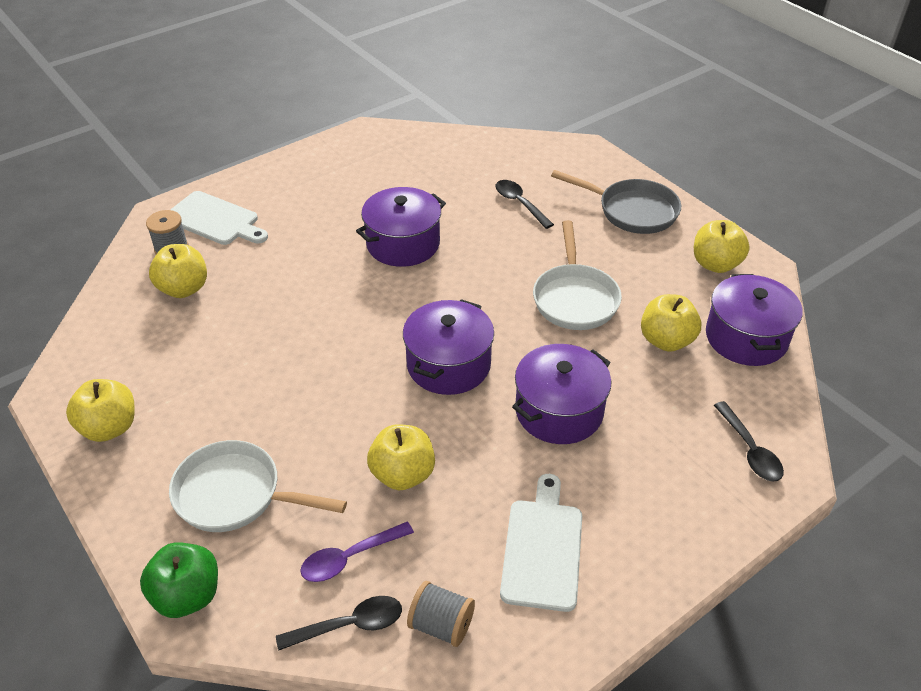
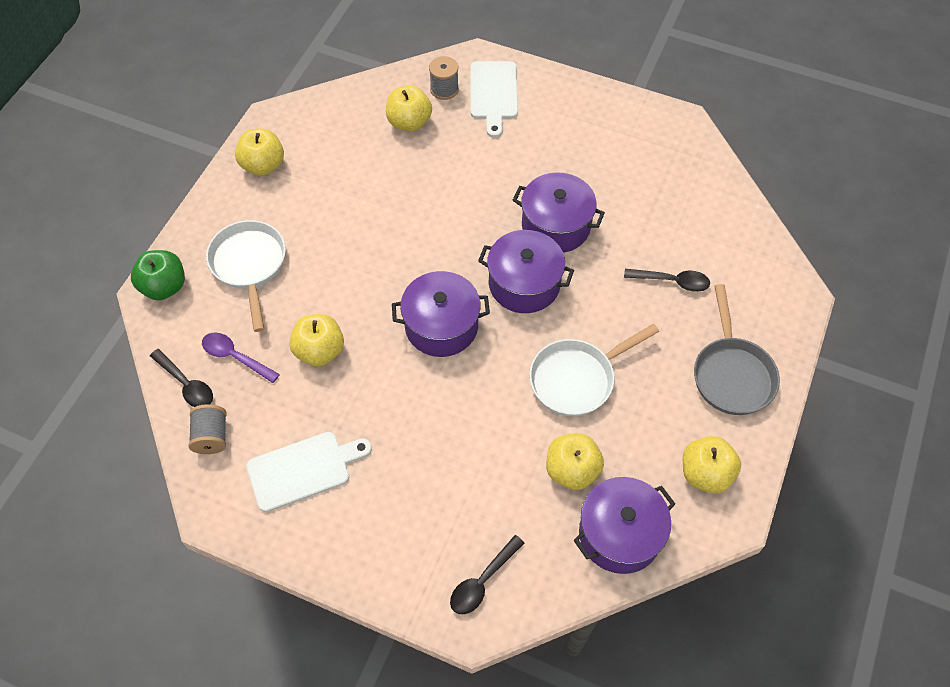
camera: 60 degrees right, 15 degrees up
(519, 203) = (672, 281): black spoon -> black spoon turned 75 degrees clockwise
(559, 411) = (440, 423): purple pot -> purple pot (524, 284)

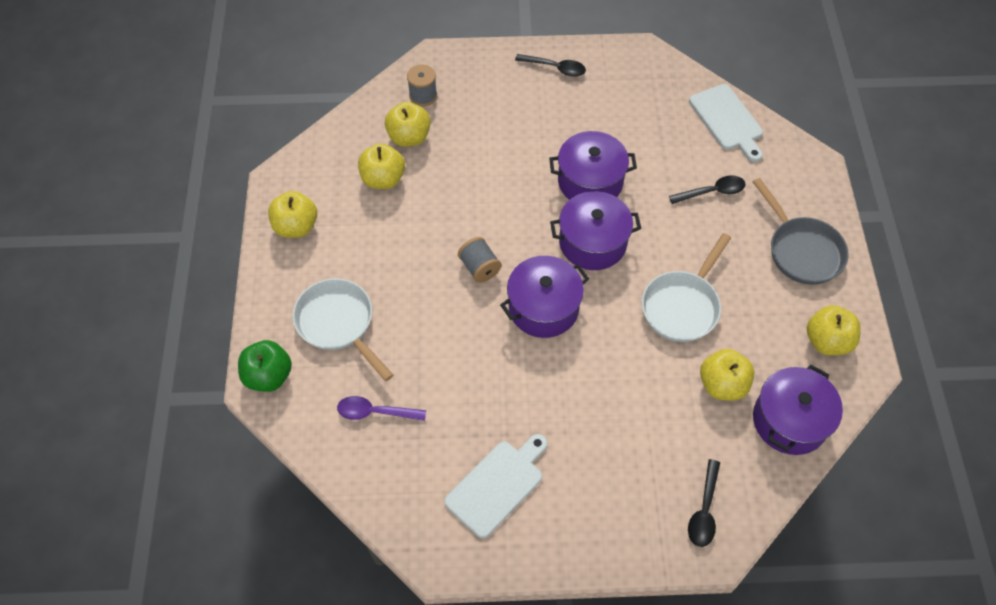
camera: 25 degrees left, 0 degrees up
(186, 384) = (344, 456): black spoon -> black spoon (555, 68)
(212, 436) = (396, 493): grey spool -> grey spool (479, 267)
(320, 351) = (449, 374): yellow apple -> yellow apple (383, 179)
(493, 94) = (469, 84): white cutting board -> white cutting board (727, 120)

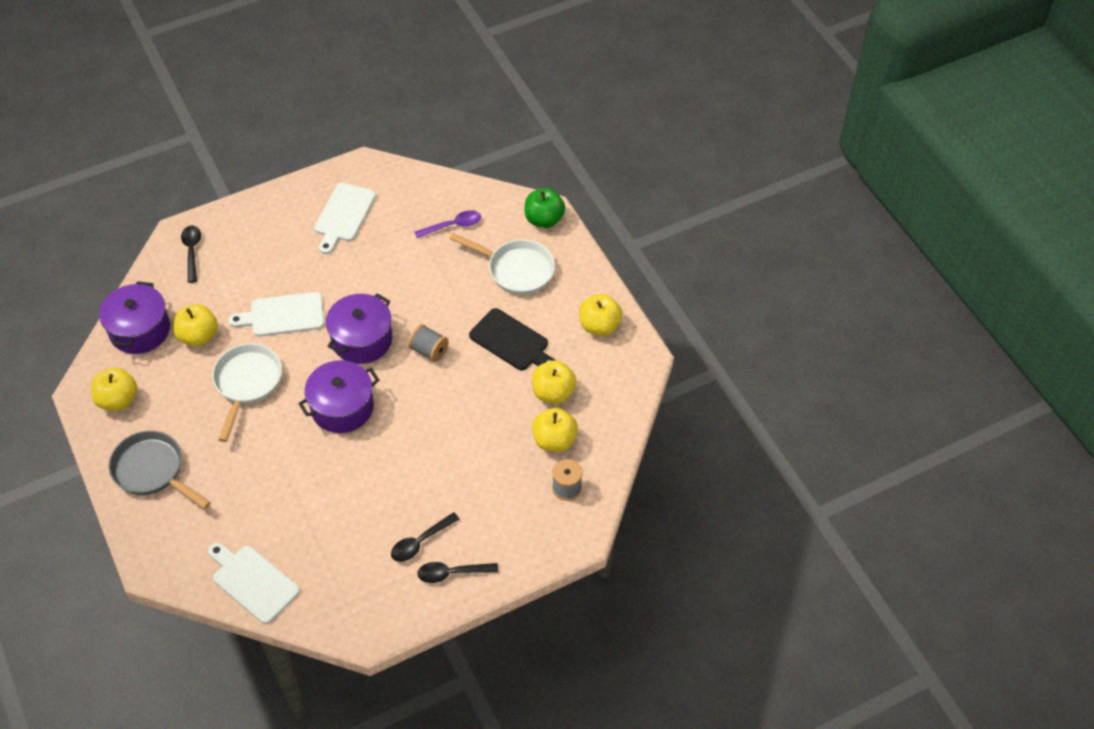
camera: 155 degrees right, 5 degrees down
(392, 244) = (512, 342): none -> black cutting board
(590, 181) = (366, 462): purple pot -> none
(618, 372) = (283, 315): none -> white cutting board
(712, 192) = (248, 496): black spoon -> black spoon (420, 542)

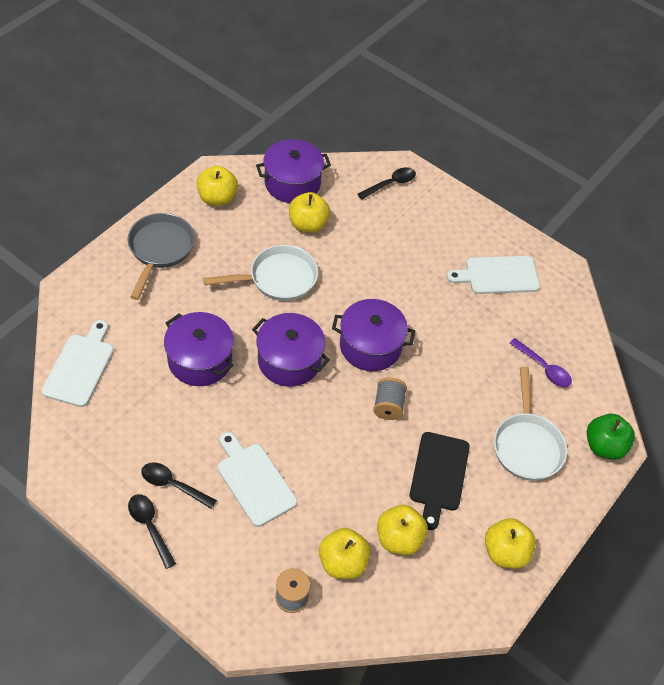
camera: 60 degrees right, 0 degrees up
(283, 315) = (363, 275): white cutting board -> white cutting board (254, 481)
(302, 478) = (200, 360): none -> purple pot

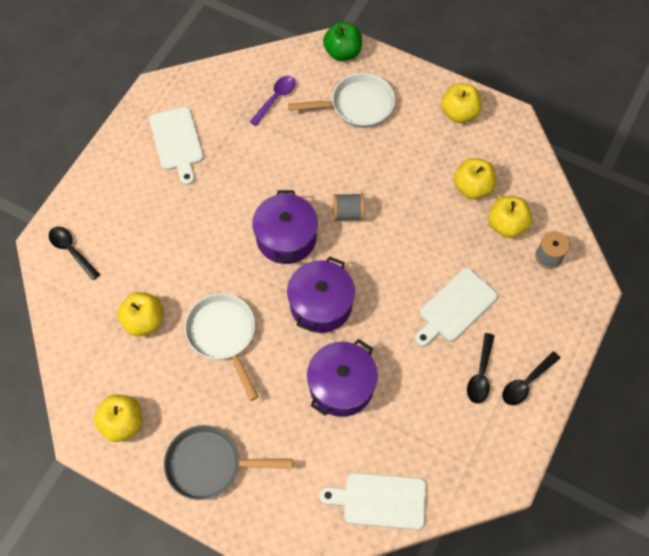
camera: 95 degrees left, 10 degrees up
(292, 183) = (86, 348): purple pot -> none
(438, 475) = (405, 166): black cutting board -> none

